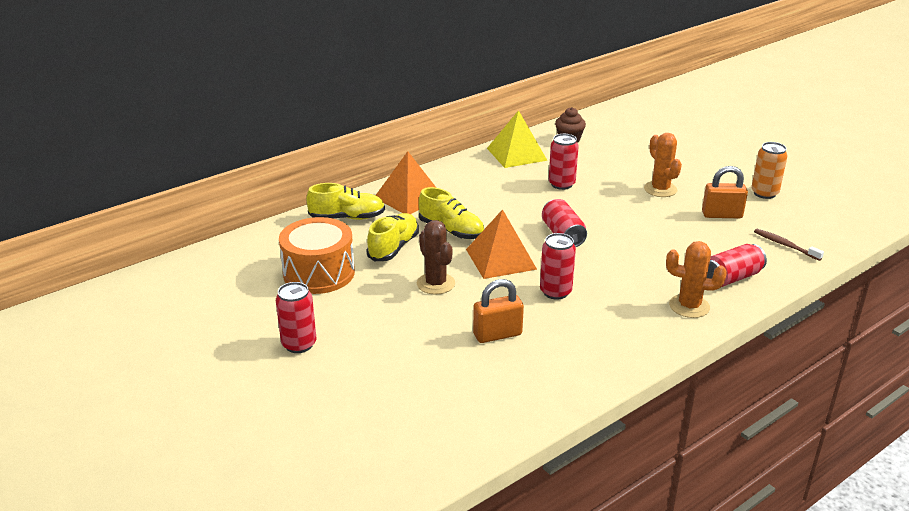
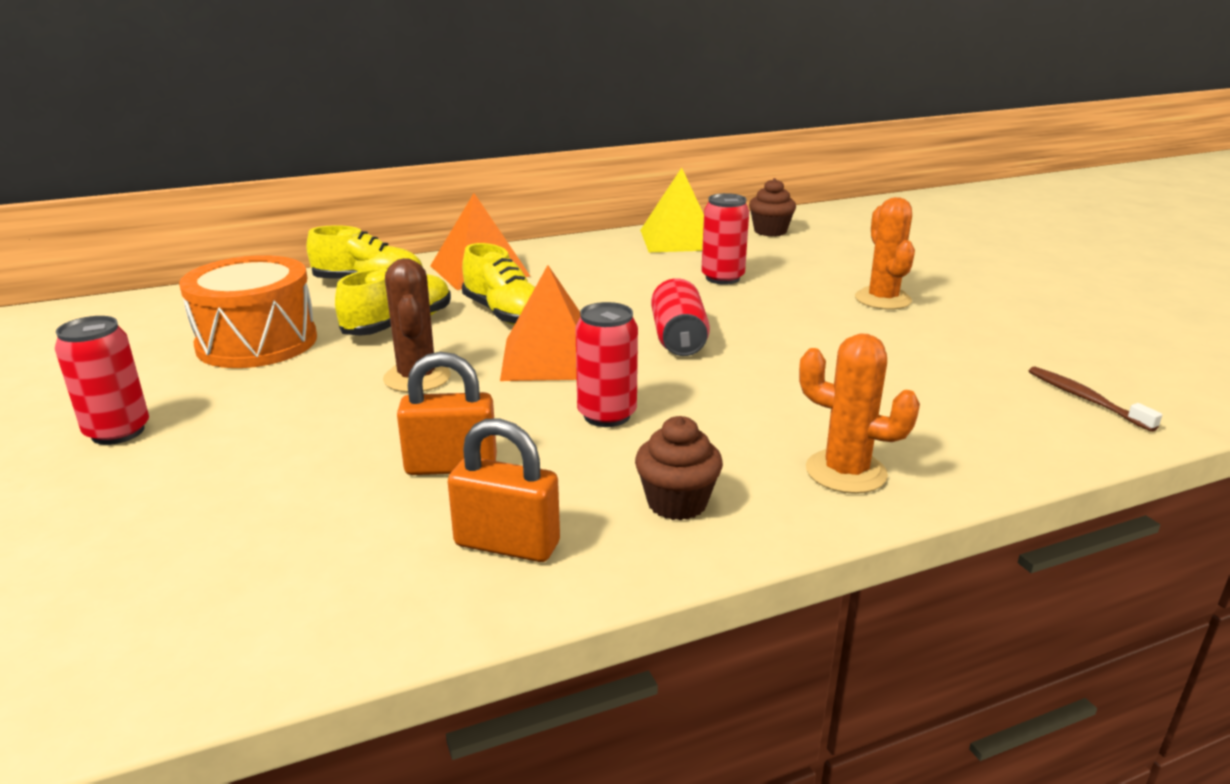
camera: 15 degrees right, 5 degrees down
(620, 336) = (677, 503): none -> brown cupcake
(721, 215) = (977, 342): orange padlock -> orange padlock (507, 544)
(731, 278) = (955, 437): red can -> none
(764, 193) = (1070, 322): orange can -> none

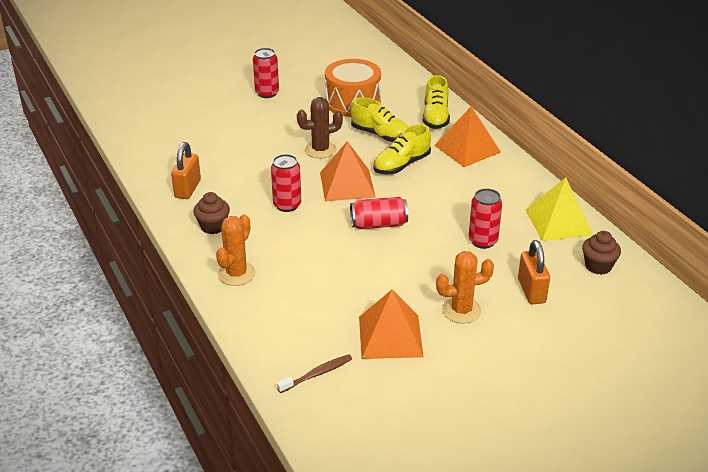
camera: 85 degrees right, 10 degrees up
(451, 466) = (242, 170): orange padlock -> orange padlock (531, 291)
(962, 344) = (390, 336): none -> orange pyramid

